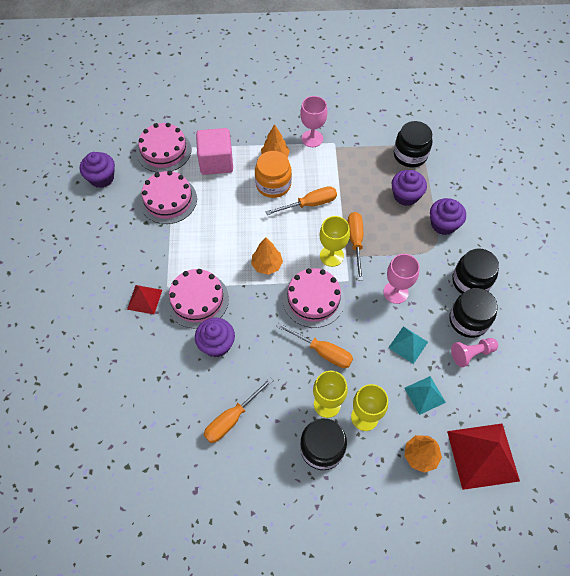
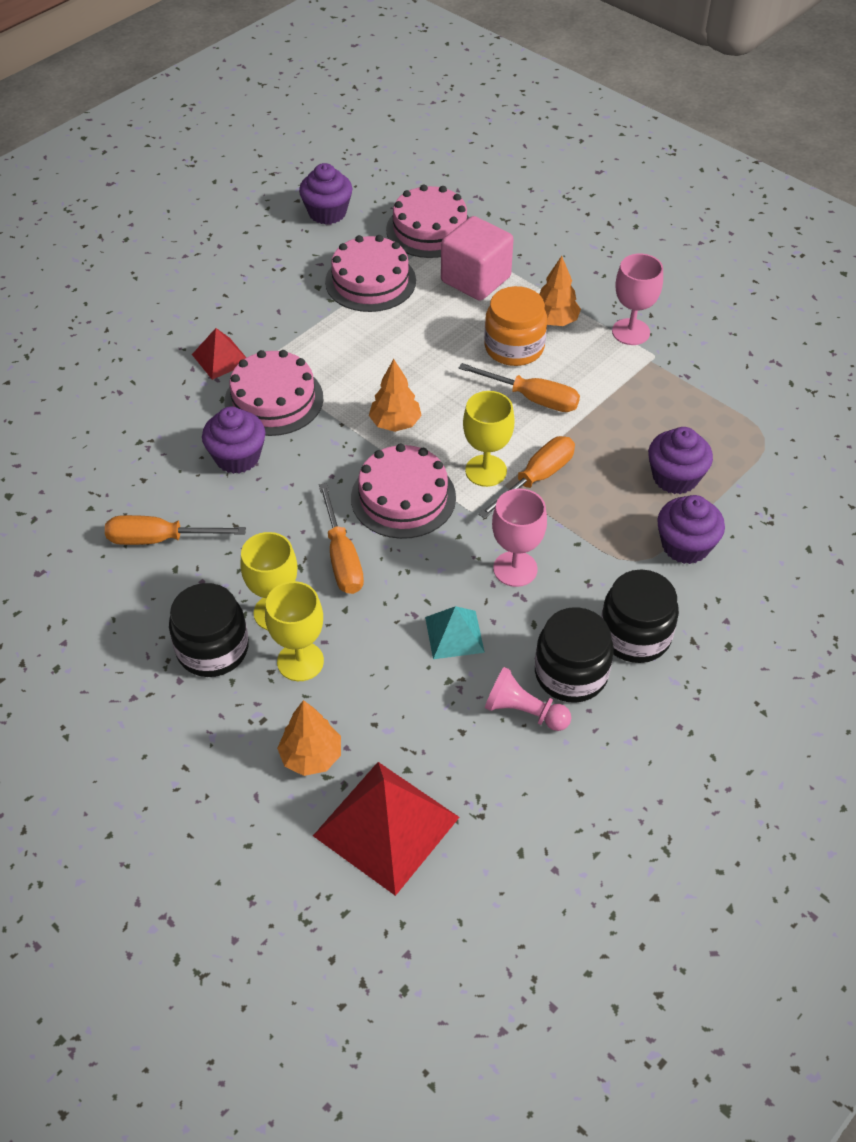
camera: 45 degrees right, 10 degrees down
(410, 155) = (746, 437): black jar -> none
(424, 395) = (402, 702): turquoise pyramid -> none

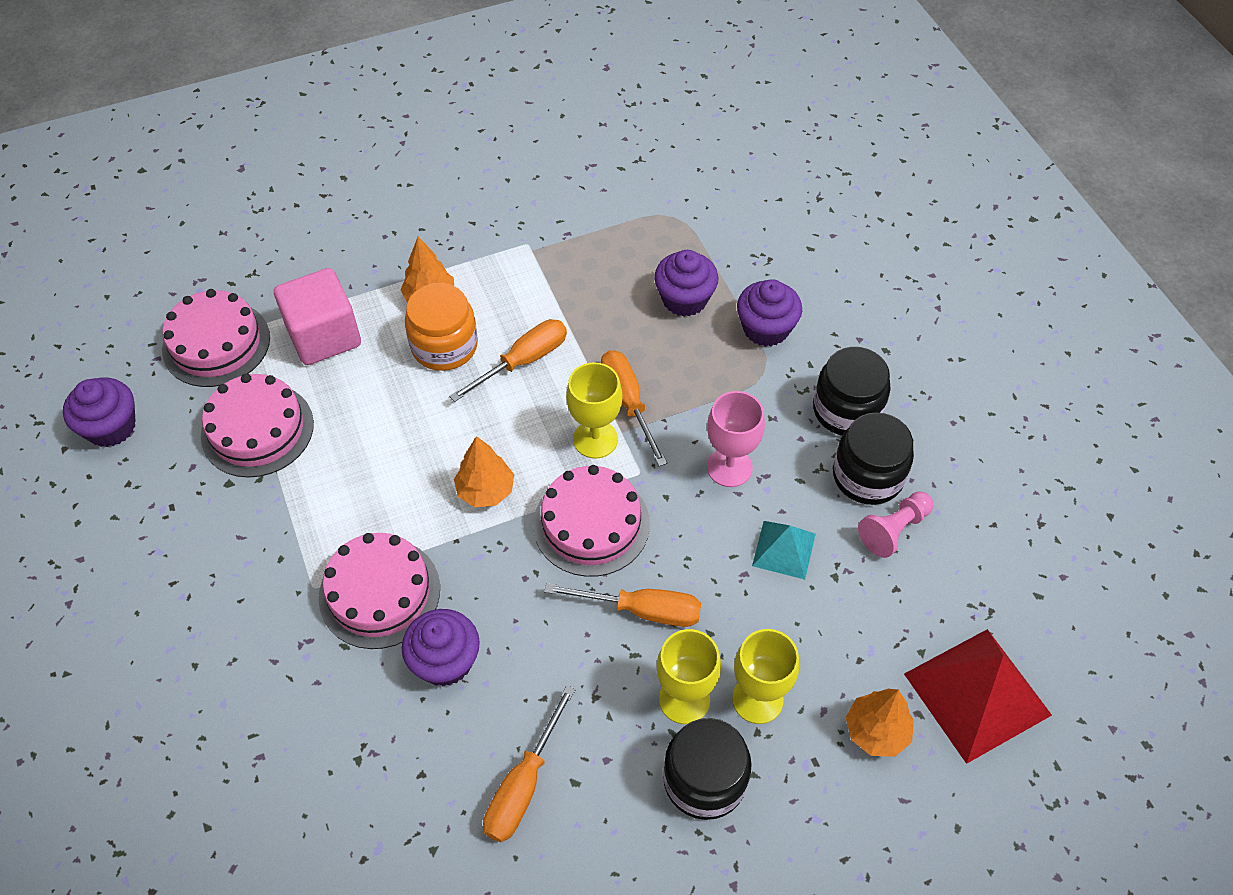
camera: 65 degrees left, 5 degrees up
(221, 358) = (278, 624): red pyramid -> none
(631, 332) = (485, 247): pink goblet -> none

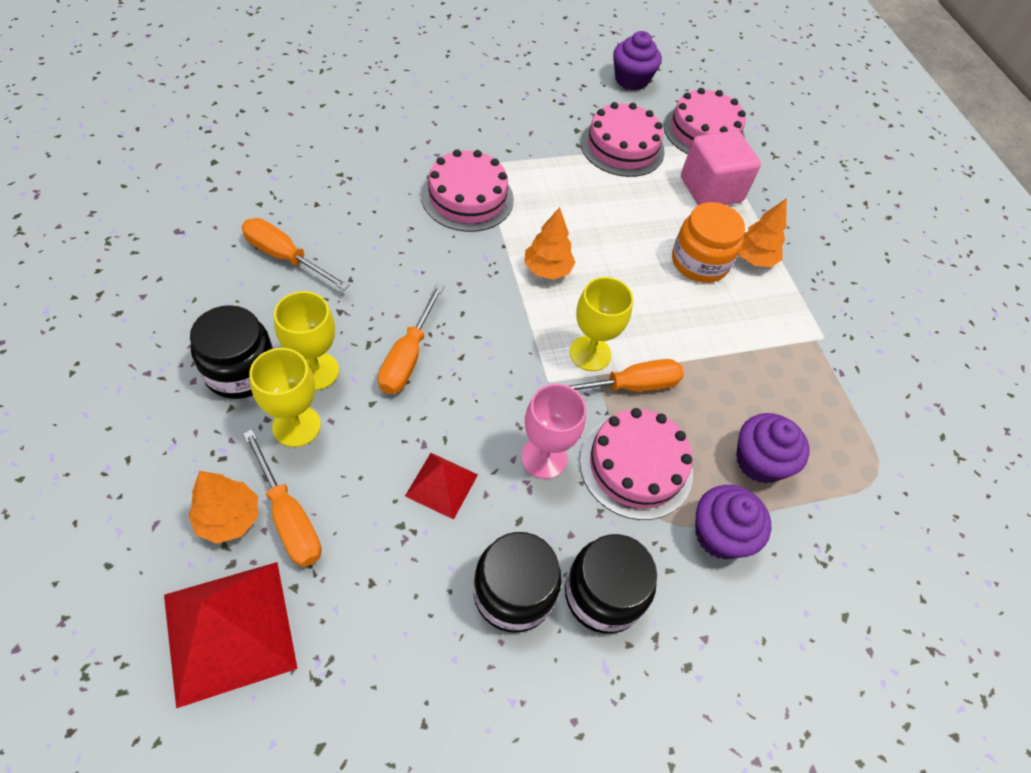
camera: 90 degrees right, 0 degrees up
(445, 661) = (400, 226): purple cupcake -> none
(523, 361) = (681, 314): orange screwdriver -> orange screwdriver (289, 517)
(591, 524) = (501, 335): pink cake -> pink cake (636, 466)
(784, 549) = (441, 485): turquoise pyramid -> red pyramid
(894, 530) = (441, 601): pink pawn -> none

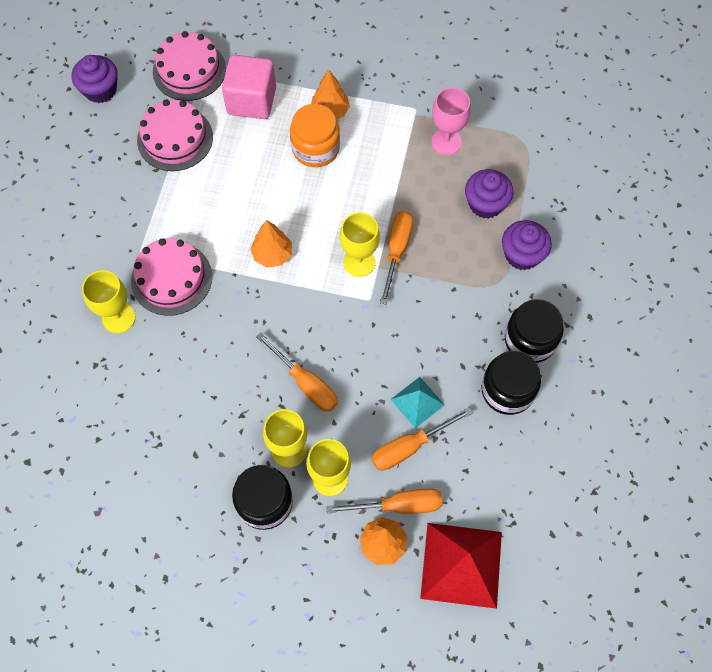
camera: 55 degrees left, 10 degrees up
(285, 257) = (168, 437): orange screwdriver -> orange screwdriver (409, 447)
(400, 173) = (118, 318): none -> yellow goblet
(441, 485) = (417, 402): red pyramid -> turquoise pyramid
(544, 457) = (425, 330): pink goblet -> pink goblet (446, 142)
(636, 466) = (456, 278): pink cake -> none

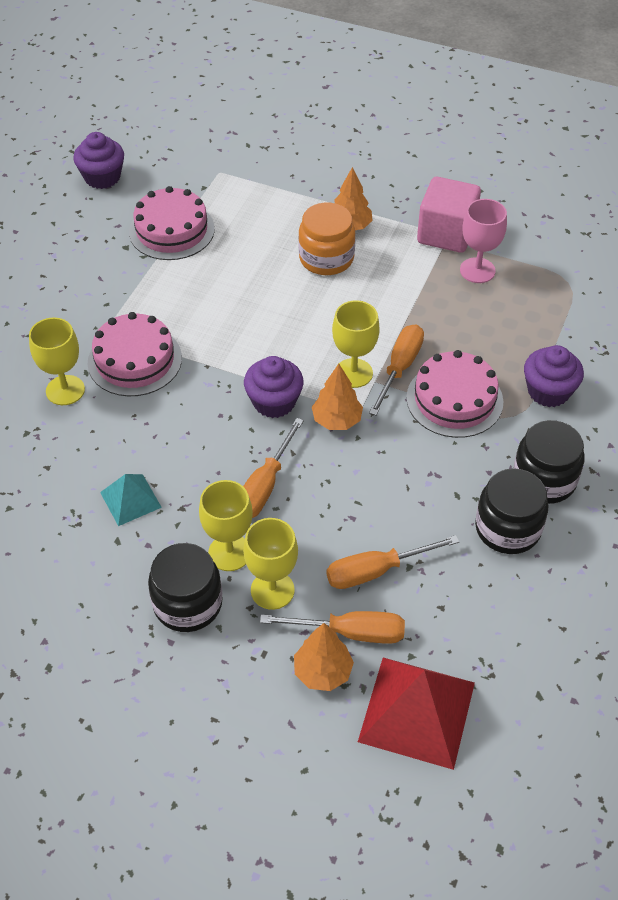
camera: 10 degrees right, 15 degrees down
(189, 70) = (203, 171): pink cake -> pink cake (454, 399)
(251, 101) = (264, 206): pink cube -> pink cube (446, 234)
(272, 254) = (254, 352): orange tree -> orange tree (336, 420)
(306, 383) = (265, 486): orange screwdriver -> orange screwdriver turned 60 degrees clockwise
(417, 402) = (395, 524): turquoise pyramid -> turquoise pyramid (130, 499)
(485, 204) = (513, 335): purple cupcake -> purple cupcake (274, 402)

